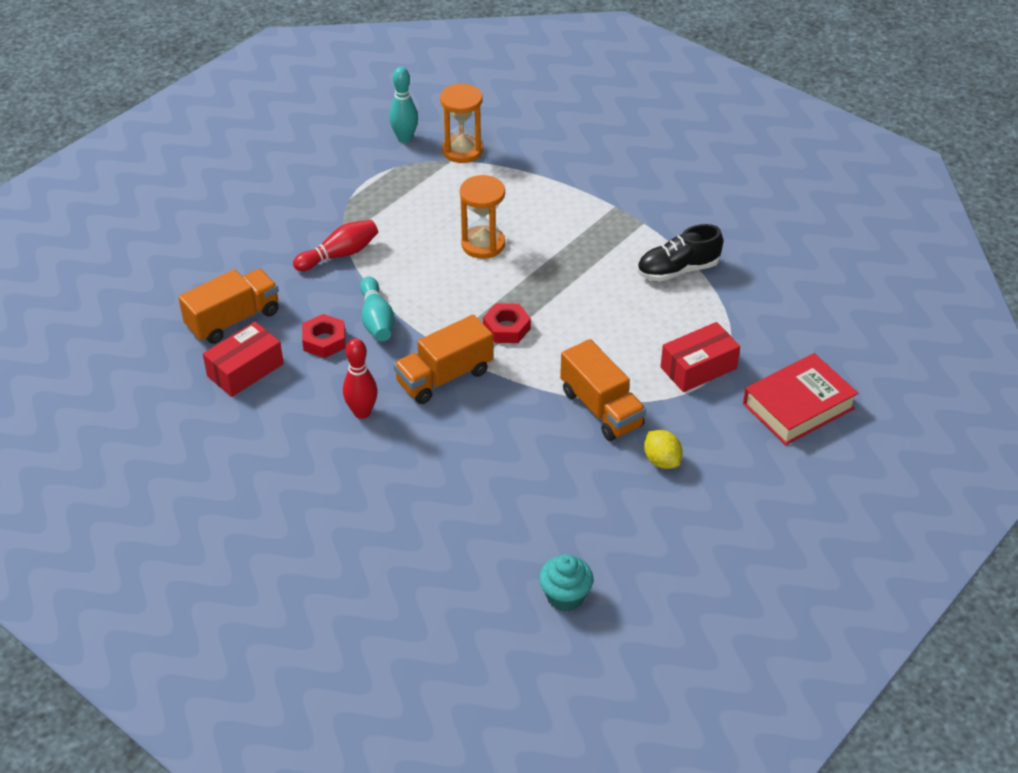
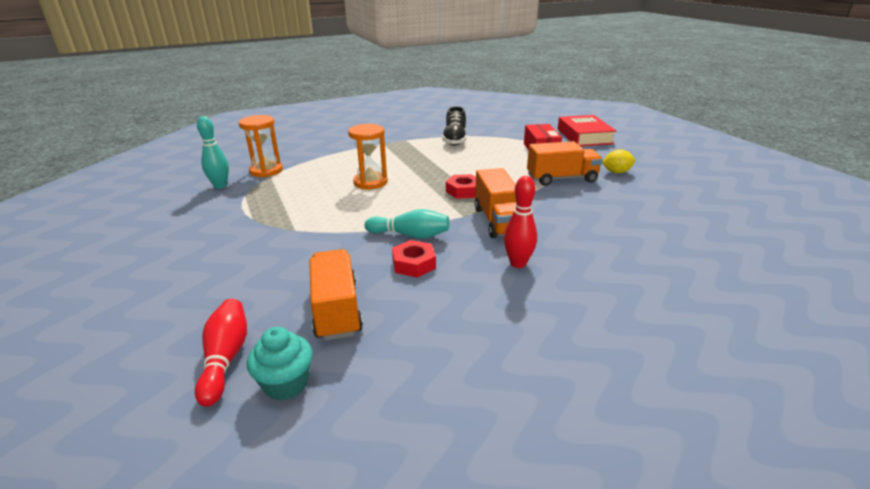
camera: 65 degrees left, 15 degrees down
(245, 370) = (417, 317): red box -> none
(339, 254) = (313, 236): red bowling pin -> red bowling pin (226, 358)
(565, 596) = (744, 222): turquoise cupcake -> turquoise cupcake (286, 384)

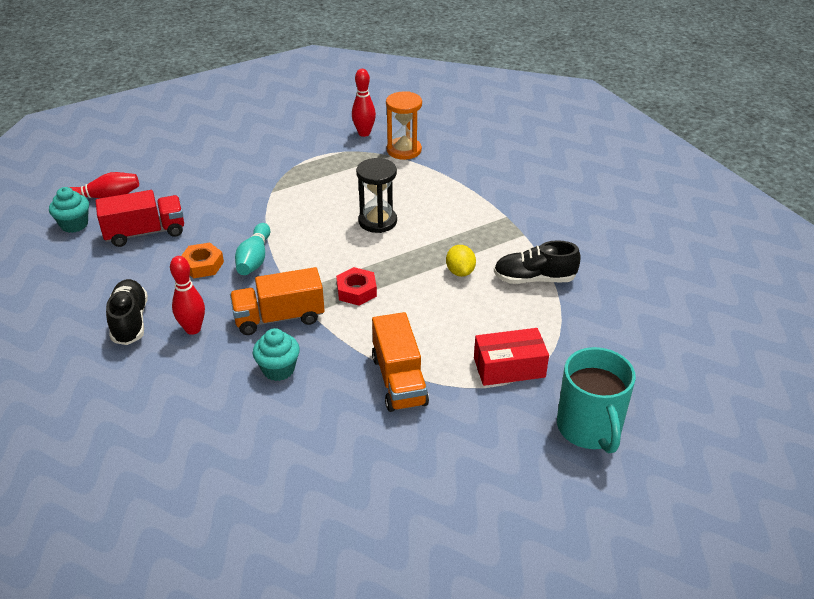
camera: 85 degrees right, 10 degrees up
(220, 186) = (364, 133): turquoise bowling pin -> red bowling pin
(336, 310) = (145, 233): orange truck -> red truck
(370, 182) = (377, 221): orange hourglass -> black hourglass
(414, 264) = (202, 265): red nut -> orange nut
(509, 305) = (130, 321): none -> black shoe
(563, 220) = (278, 369): none -> turquoise cupcake
(584, 136) = (589, 428): red book -> turquoise mug
(616, 172) = (428, 444): yellow lemon -> yellow lemon (460, 272)

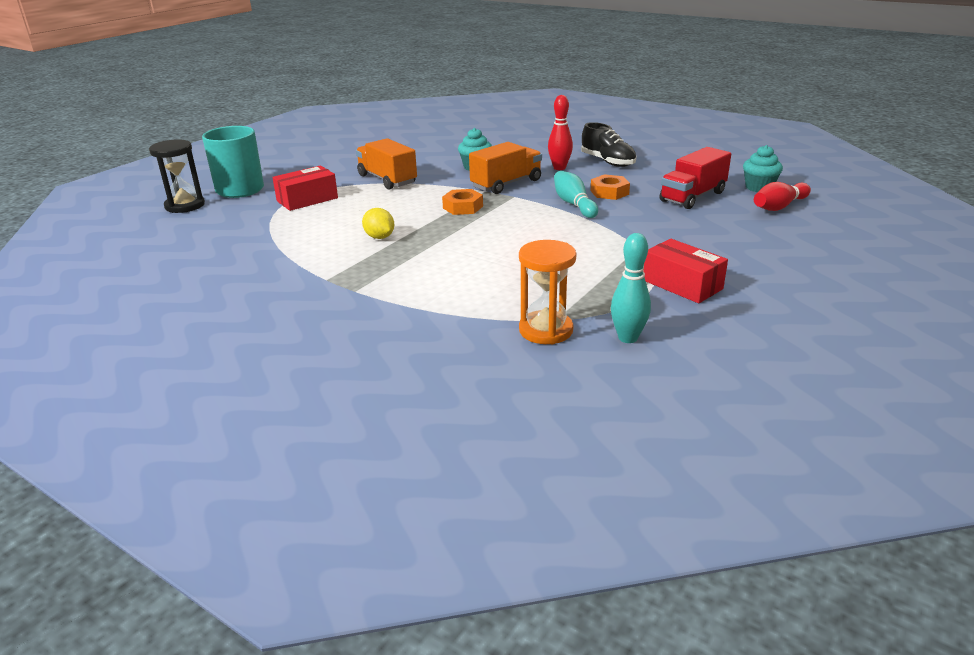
camera: 155 degrees right, 10 degrees down
(287, 154) = (682, 284): none -> red box
(356, 291) = (463, 207): red nut -> orange nut
(364, 133) = (628, 338): red bowling pin -> turquoise bowling pin
(377, 221) = (496, 252): black hourglass -> black hourglass (185, 205)
(534, 279) = (302, 248): black shoe -> none

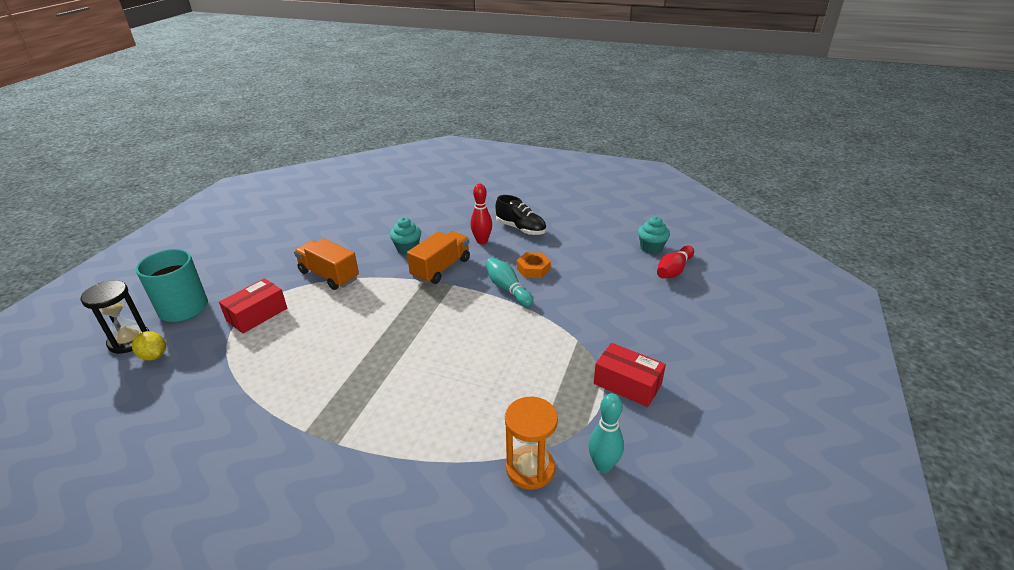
camera: 15 degrees left, 5 degrees up
(379, 237) = (342, 360): yellow lemon -> yellow lemon (154, 356)
(463, 207) = (410, 306): orange nut -> none
(693, 197) = (603, 266): red truck -> none

